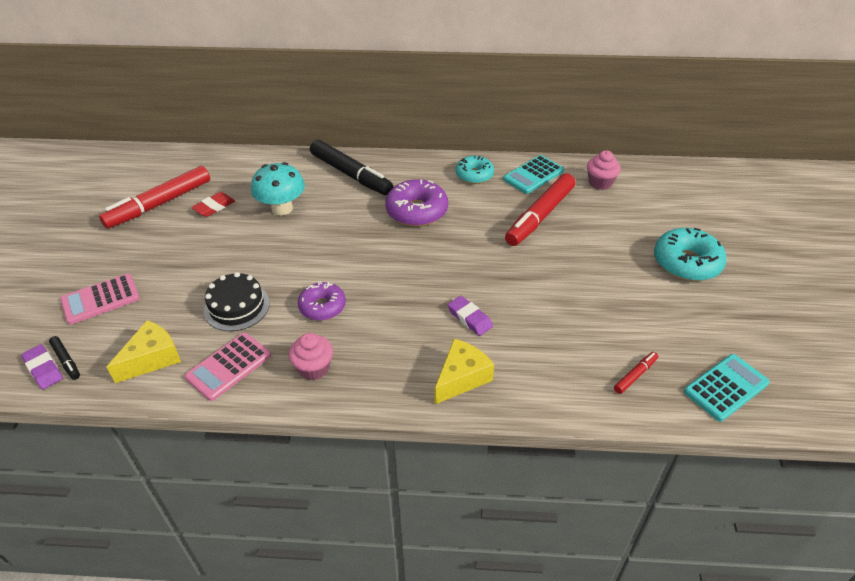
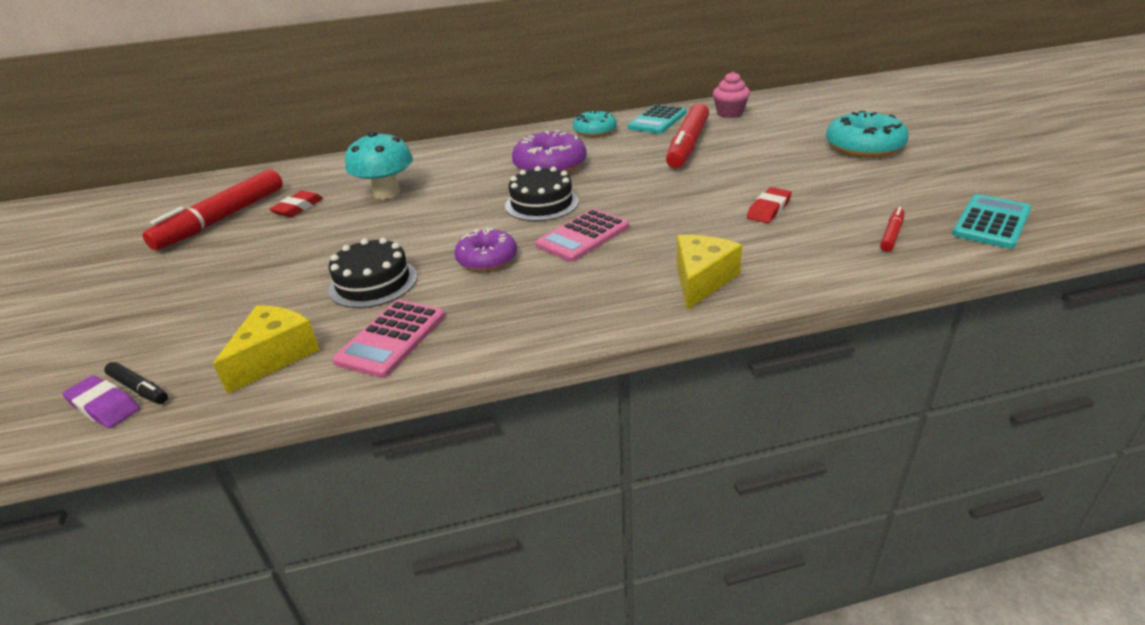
camera: 15 degrees left, 10 degrees down
(101, 299) = (171, 317): pink calculator -> pink calculator (583, 236)
(314, 368) = (510, 314): pink cupcake -> none
(351, 174) = (455, 154): black marker -> none
(389, 256) = (541, 203): none -> black cake
(469, 318) = (672, 231): purple eraser -> none
(557, 316) = (768, 209): none -> red eraser

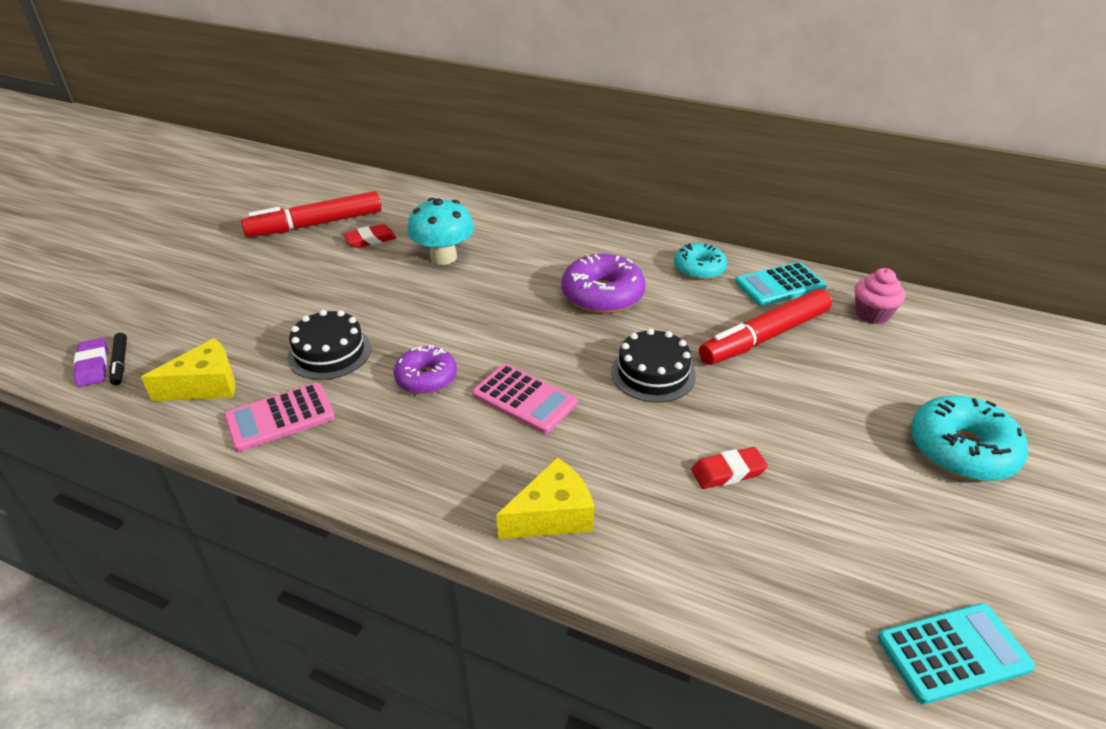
camera: 35 degrees right, 5 degrees up
(541, 203) = (540, 339): black cake -> black cake (653, 373)
(583, 236) = (524, 399): pink calculator -> pink calculator turned 135 degrees counterclockwise
(891, 234) = (808, 588): red marker -> none

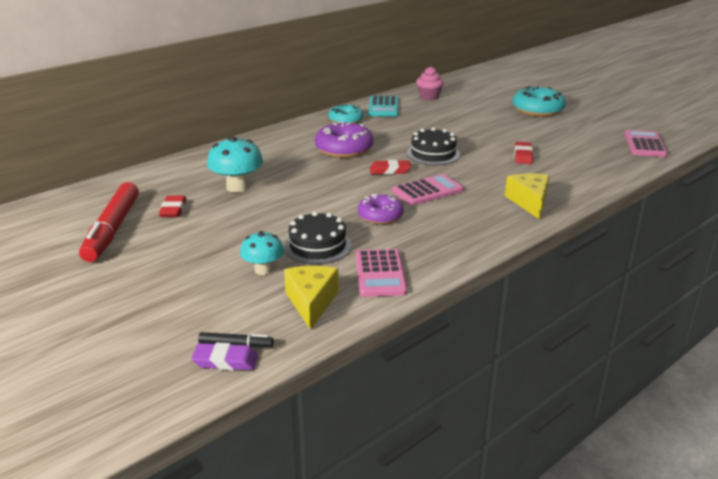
camera: 65 degrees left, 10 degrees down
(265, 333) = (263, 270): none -> turquoise mushroom
(565, 349) = (390, 170): none -> red eraser
(765, 337) = (426, 122): red marker -> none
(953, 653) = (644, 144): turquoise calculator -> pink calculator

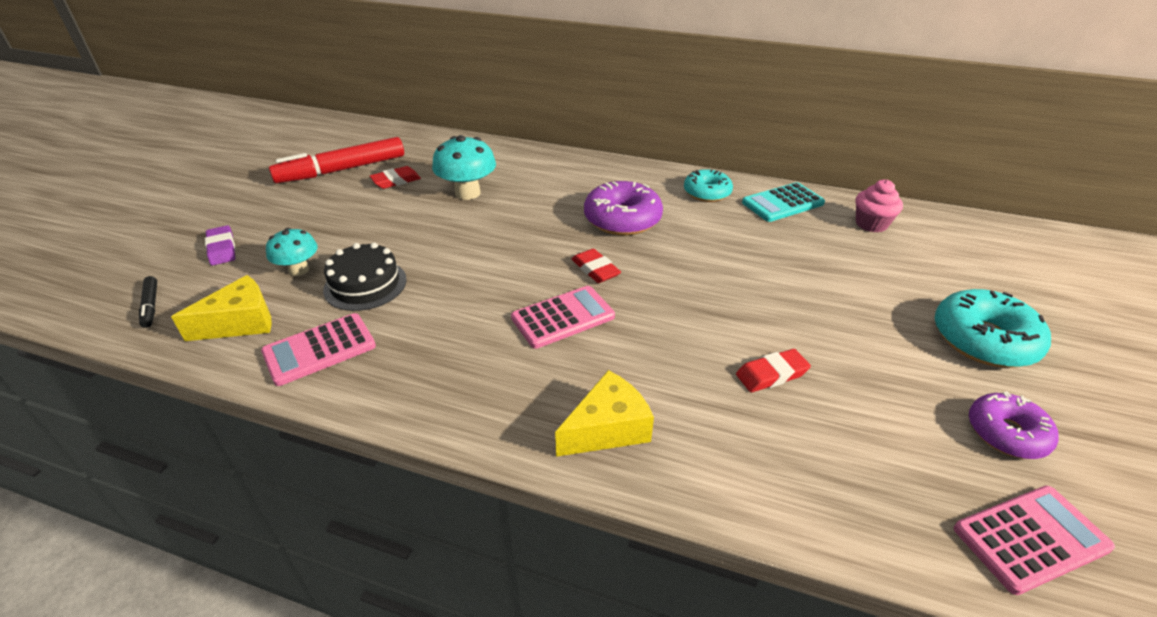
camera: 60 degrees right, 10 degrees up
(225, 361) = (122, 310): purple eraser -> purple eraser (222, 249)
(380, 216) = (464, 303): purple donut -> purple donut (1006, 433)
(427, 191) = (563, 317): pink calculator -> pink calculator turned 60 degrees counterclockwise
(433, 154) = (682, 287): black cake -> none

